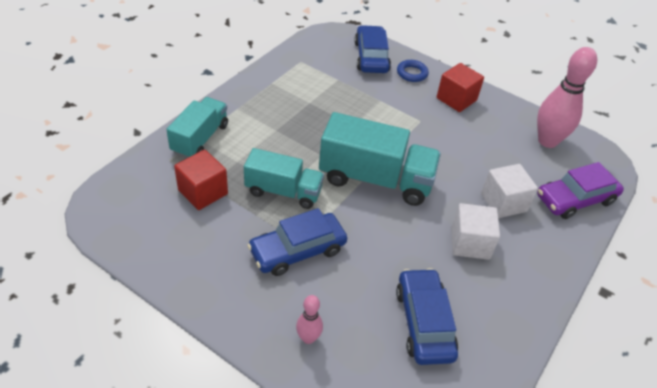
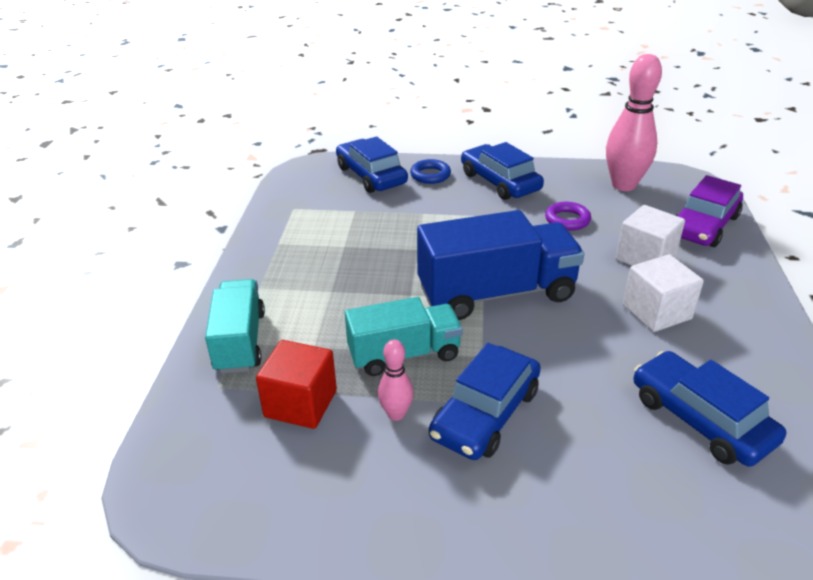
camera: 25 degrees left, 10 degrees down
(308, 338) = (599, 512): pink bowling pin -> pink bowling pin (396, 414)
(375, 179) = (496, 293): turquoise truck -> blue truck
(456, 99) = (500, 182): red cube -> blue car
(476, 149) = (567, 220): none -> purple ring

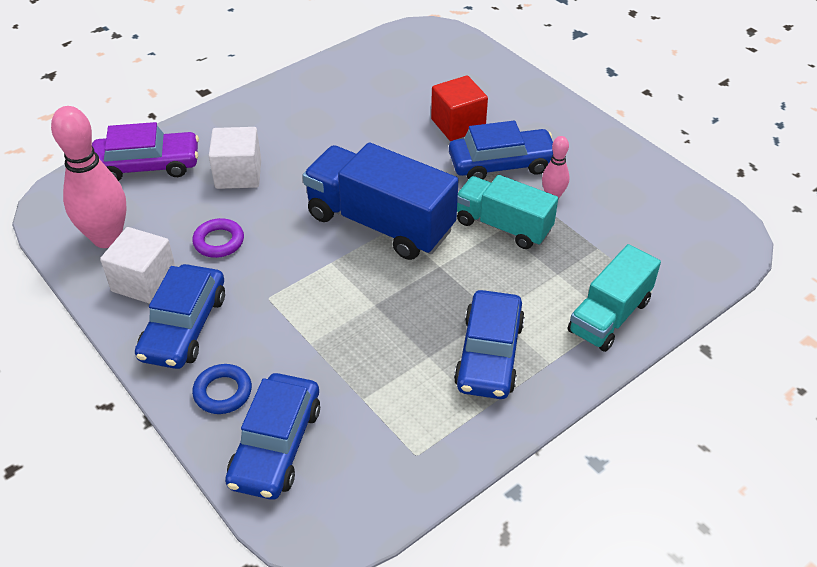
camera: 135 degrees left, 10 degrees up
(301, 403) = (605, 240): red cube -> red cube (458, 124)
(656, 312) = (309, 143): white cube -> white cube (144, 282)
(700, 419) = (398, 93): blue car -> blue car (489, 354)

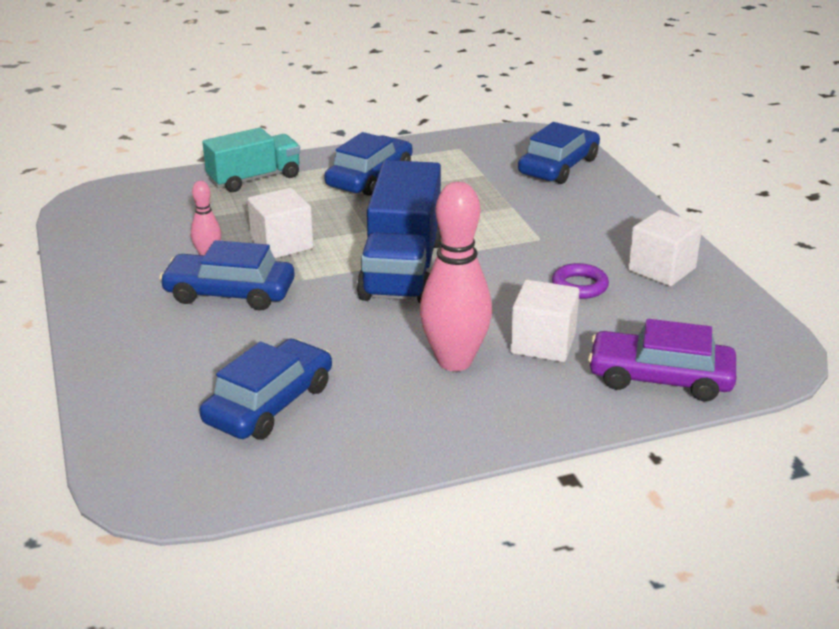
camera: 160 degrees left, 15 degrees down
(107, 238) = (705, 311): pink bowling pin -> pink bowling pin (454, 361)
(184, 326) = (623, 234): blue car -> blue car (269, 404)
(223, 392) = (594, 194): blue ring -> none
(380, 223) = (402, 269): blue truck -> blue truck turned 45 degrees clockwise
(458, 124) = (239, 343): red cube -> none
(503, 226) = (282, 244): turquoise truck -> white cube

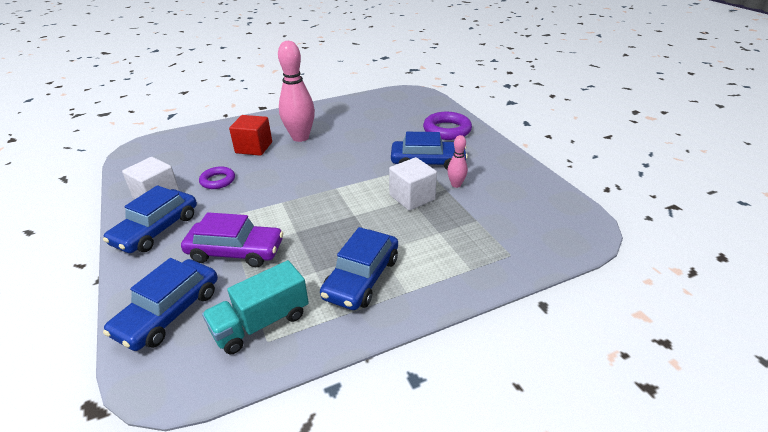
camera: 175 degrees right, 5 degrees up
(151, 357) = (447, 130): none -> purple ring
(254, 179) = (468, 267): turquoise truck -> turquoise truck (261, 323)
(269, 404) = (382, 117): blue car -> blue car (156, 229)
(402, 269) = (327, 184): blue truck -> none
(543, 344) = (254, 147): white cube -> red cube
(660, 378) = (204, 137): purple car -> purple car (235, 251)

